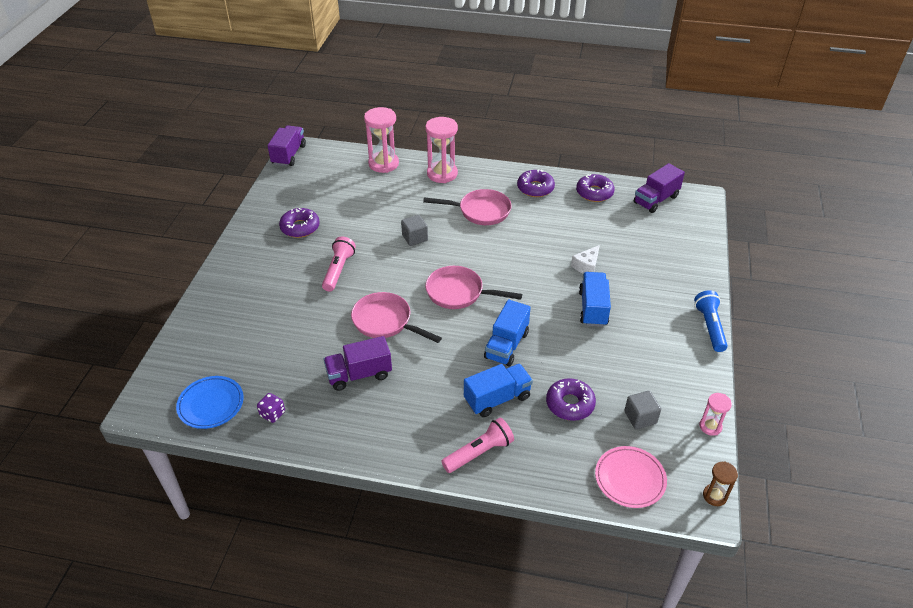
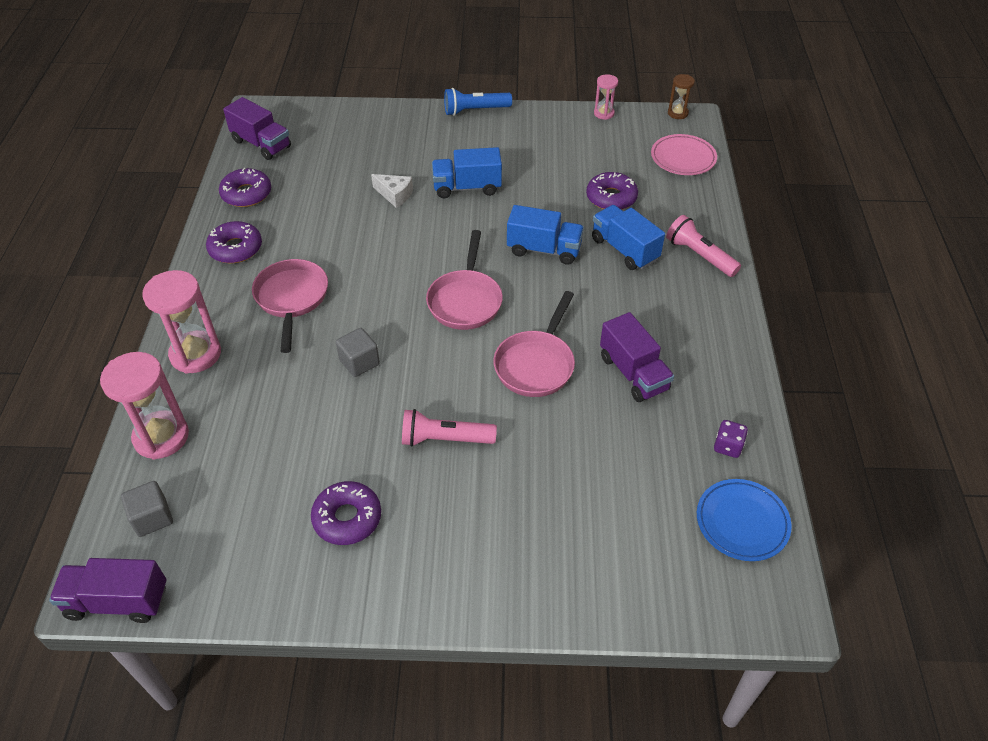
camera: 100 degrees left, 5 degrees up
(640, 417) = (610, 153): grey cube -> grey cube (152, 518)

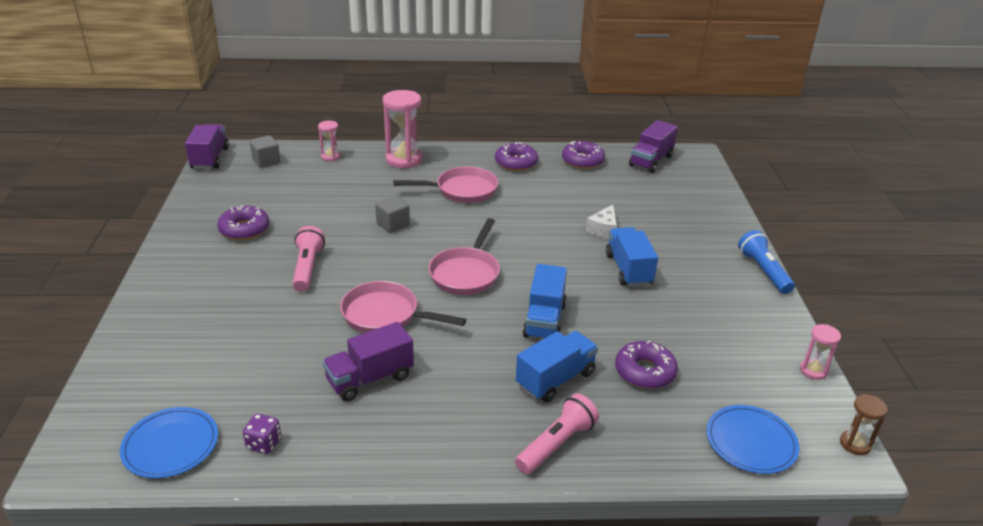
camera: 85 degrees right, 15 degrees down
(161, 437) = (331, 156): pink hourglass -> pink hourglass, size x0.53
(465, 301) = (466, 273): pink pan -> pink pan turned 75 degrees counterclockwise
(683, 158) = (750, 442): pink plate -> blue plate

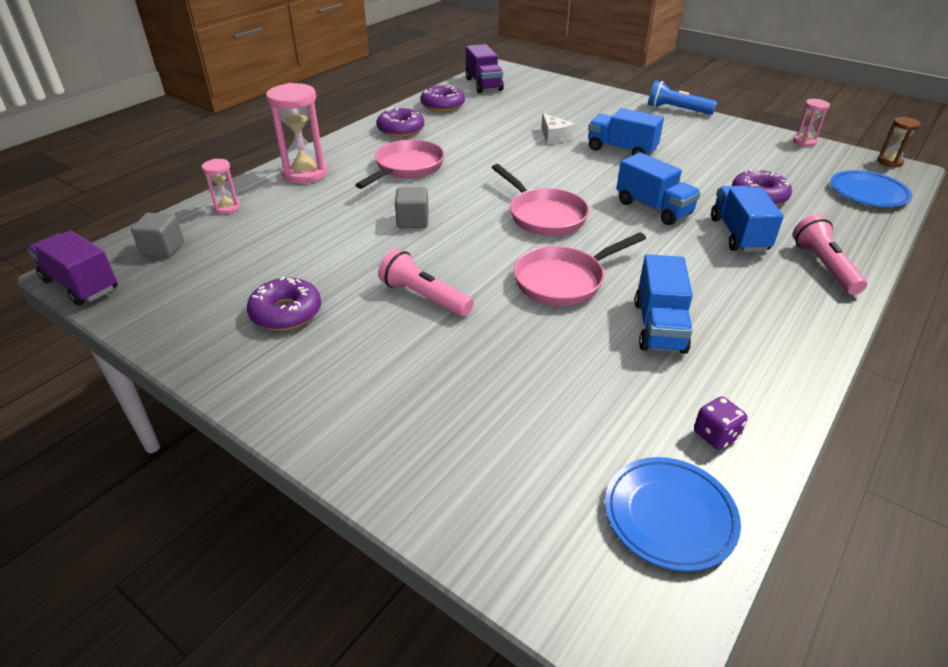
camera: 50 degrees left, 5 degrees up
(370, 378) = (659, 326): purple truck -> blue truck

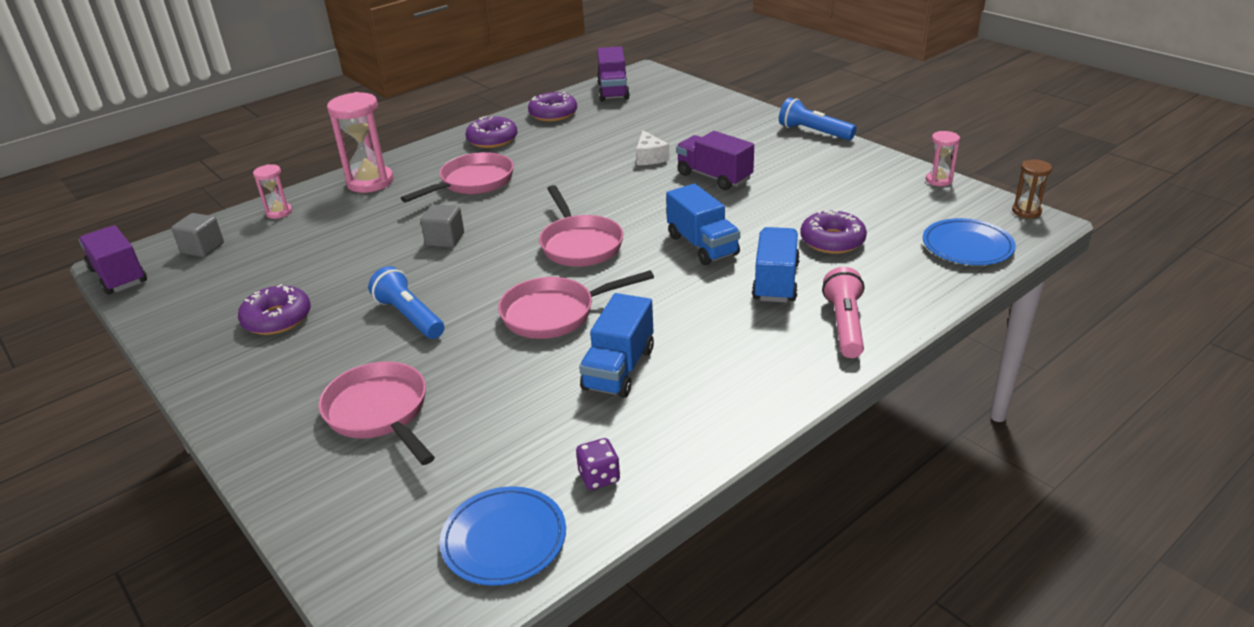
camera: 15 degrees right, 5 degrees down
(424, 297) = (409, 316): pink flashlight -> blue flashlight
(455, 398) = (380, 413): none -> pink pan
(621, 150) = (714, 177): blue truck -> purple truck

